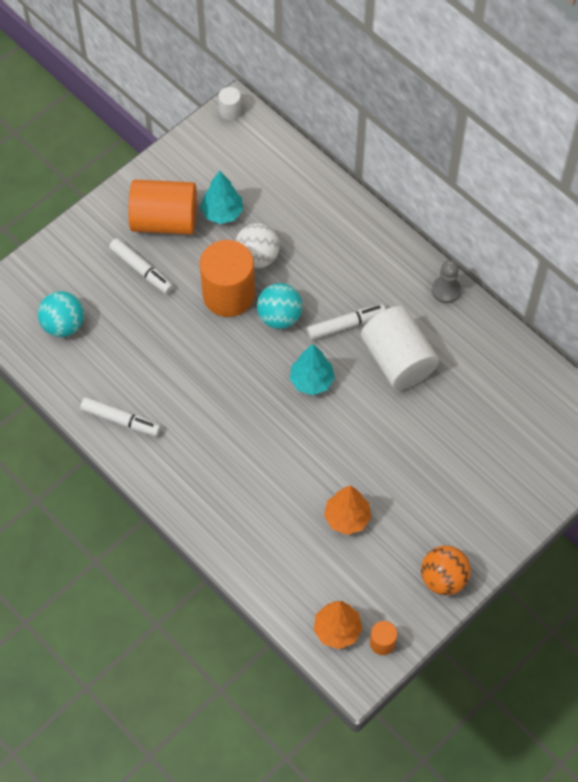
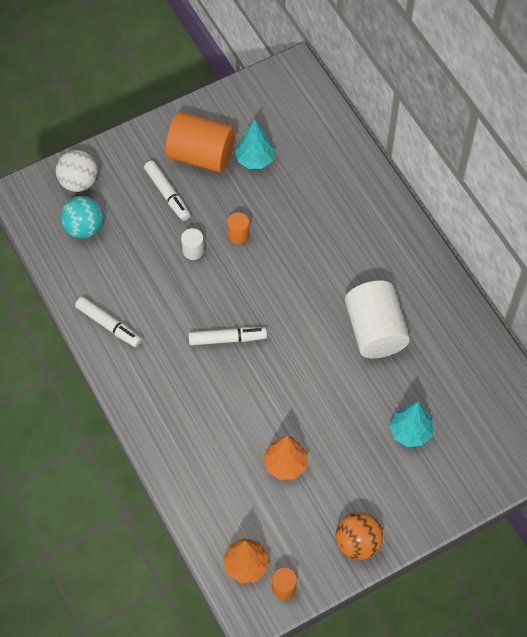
camera: 15 degrees right, 0 degrees up
(228, 295) = (238, 234): orange cylinder -> orange cylinder, size x0.44
(230, 111) = (289, 69): white cylinder -> white cylinder (193, 250)
(257, 257) = (274, 206): white ball -> white ball (79, 182)
(279, 317) = (278, 265): turquoise ball -> none
(311, 381) = (290, 331): turquoise tree -> turquoise tree (410, 432)
(346, 325) = (337, 287): white marker -> white marker (227, 339)
(446, 290) = (438, 277): grey pawn -> none

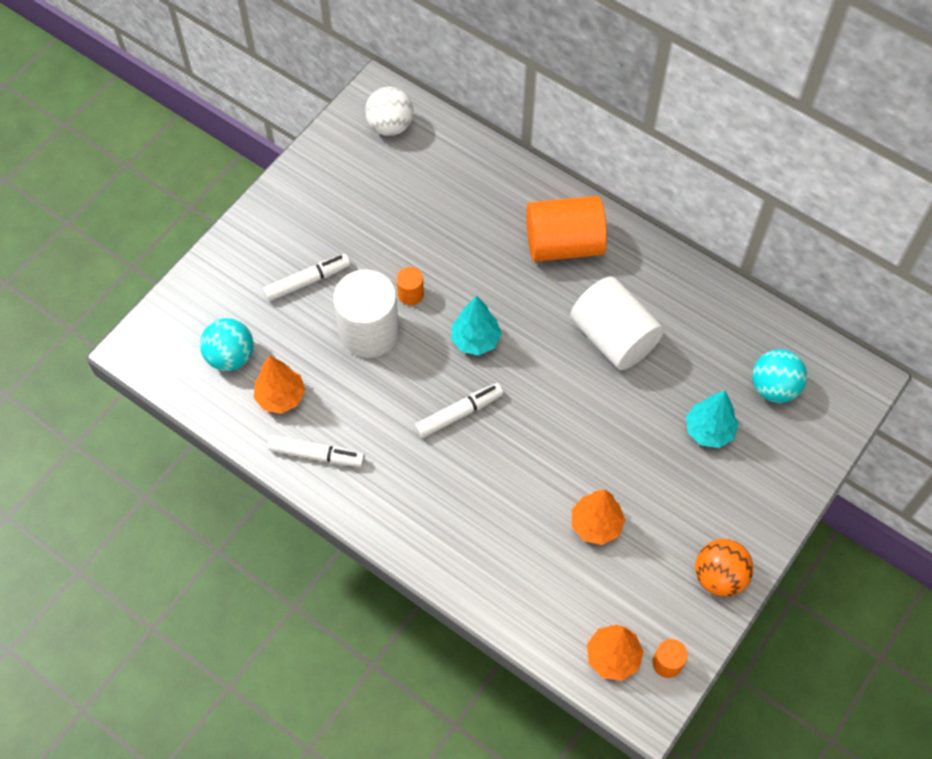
camera: 25 degrees left, 0 degrees up
(79, 182) = (198, 307): white ball -> white ball (390, 126)
(104, 272) = (281, 397): none -> orange tree
(167, 194) = (307, 281): white marker -> white marker turned 60 degrees counterclockwise
(193, 250) = (369, 332): white cylinder -> white cylinder, size x2.25
(201, 154) = (323, 223): orange cylinder -> orange cylinder (564, 244)
(254, 159) = (385, 205): turquoise tree -> turquoise tree (475, 340)
(479, 421) = (774, 387): none -> turquoise ball

